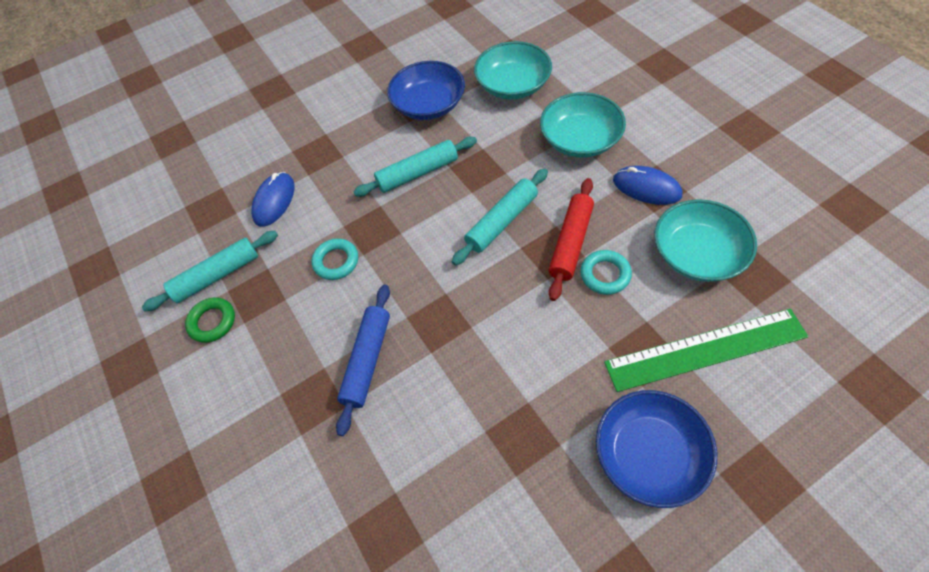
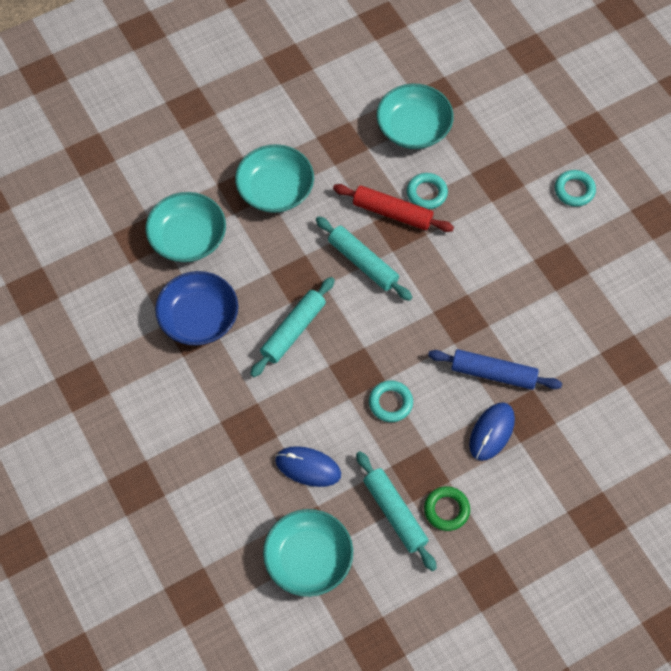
camera: 95 degrees left, 5 degrees up
(186, 211) = (308, 559): none -> turquoise bowl
(418, 173) = (293, 331): turquoise rolling pin -> turquoise rolling pin turned 60 degrees clockwise
(646, 188) = (341, 149): blue mouse -> blue mouse (491, 432)
(649, 454) = (574, 190): blue bowl -> turquoise ring
(705, 349) = (497, 141): green ruler -> none

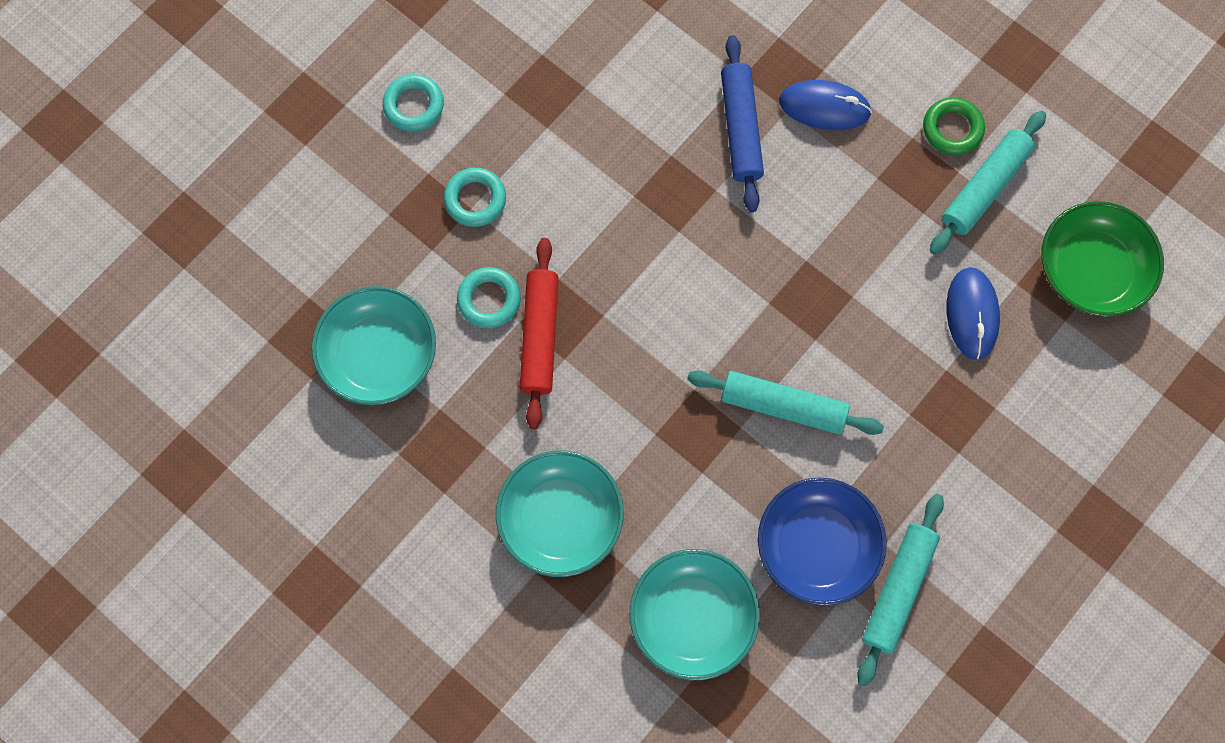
camera: 110 degrees left, 10 degrees up
(308, 559) = (1091, 270): turquoise bowl -> green bowl
(363, 263) = (638, 349): turquoise rolling pin -> turquoise rolling pin (897, 590)
(390, 403) = (836, 242): turquoise ring -> turquoise ring (475, 199)

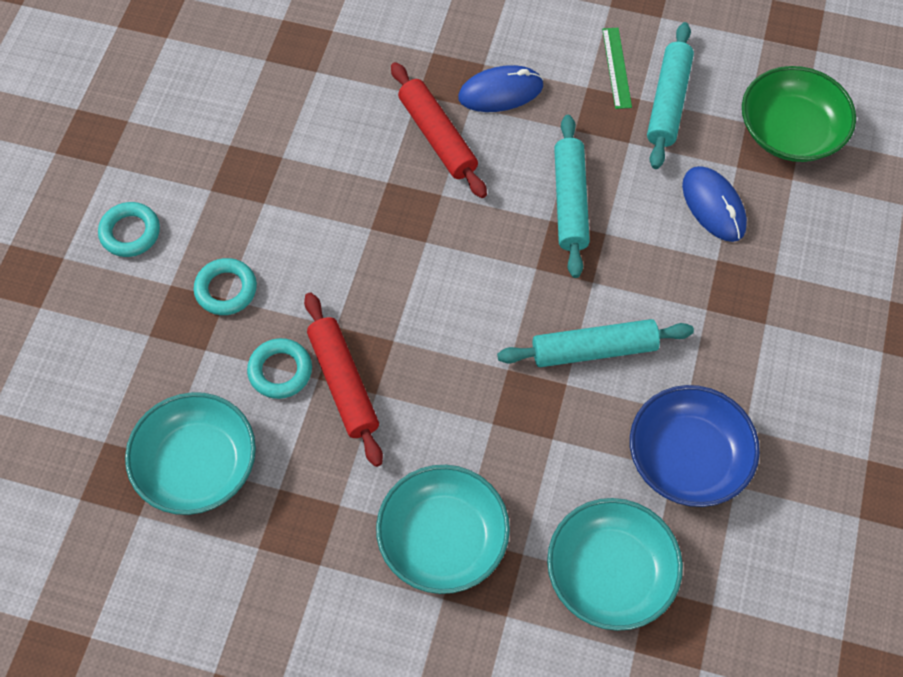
camera: 25 degrees left, 10 degrees down
(740, 128) = (437, 137): blue rolling pin -> red rolling pin
(897, 590) = (778, 463): turquoise rolling pin -> turquoise rolling pin (570, 201)
(952, 129) = (616, 68): green ring -> green ruler

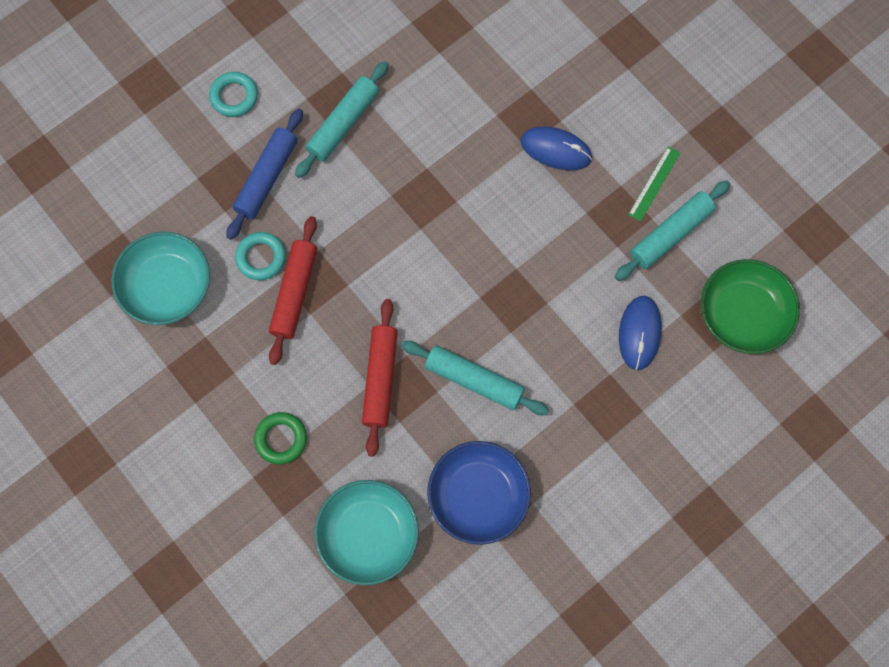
camera: 35 degrees right, 10 degrees up
(226, 289) = (266, 178): turquoise ring -> blue rolling pin
(437, 137) = (485, 156): red rolling pin -> red rolling pin (380, 379)
(443, 538) = (281, 439): turquoise bowl -> green ring
(570, 201) = (540, 264): turquoise rolling pin -> turquoise rolling pin (343, 124)

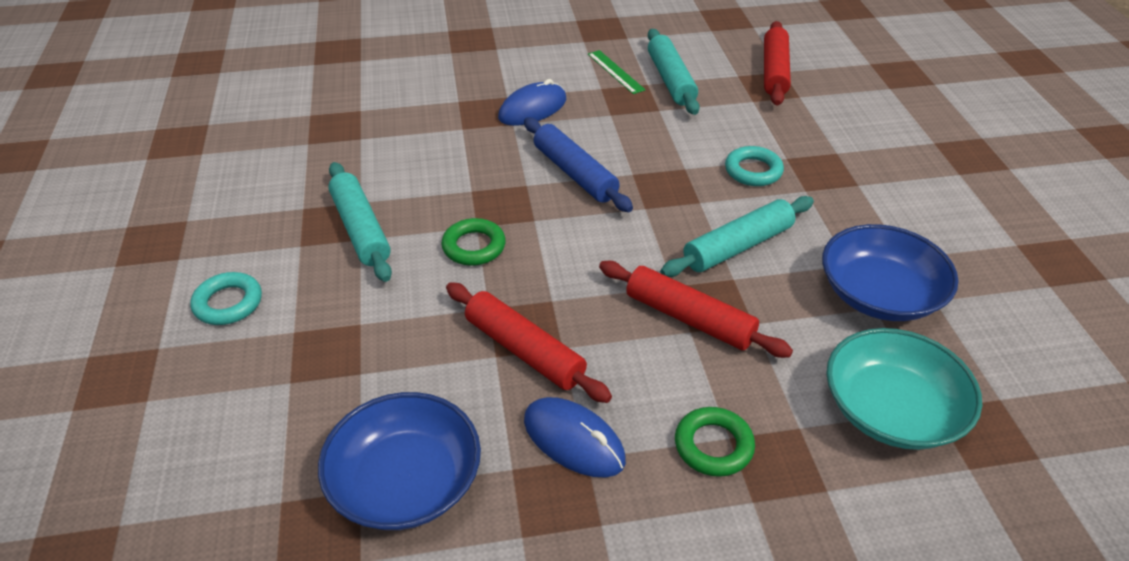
camera: 60 degrees left, 30 degrees down
(167, 286) = (405, 481): turquoise bowl -> blue bowl
(261, 258) = (452, 363): turquoise ring -> turquoise ring (753, 171)
(266, 178) = (357, 316): blue rolling pin -> blue rolling pin (574, 173)
(369, 206) = (474, 246): none -> green ring
(639, 333) = (755, 127): blue mouse -> blue mouse (573, 440)
(743, 314) = (774, 71): green bowl -> red rolling pin

